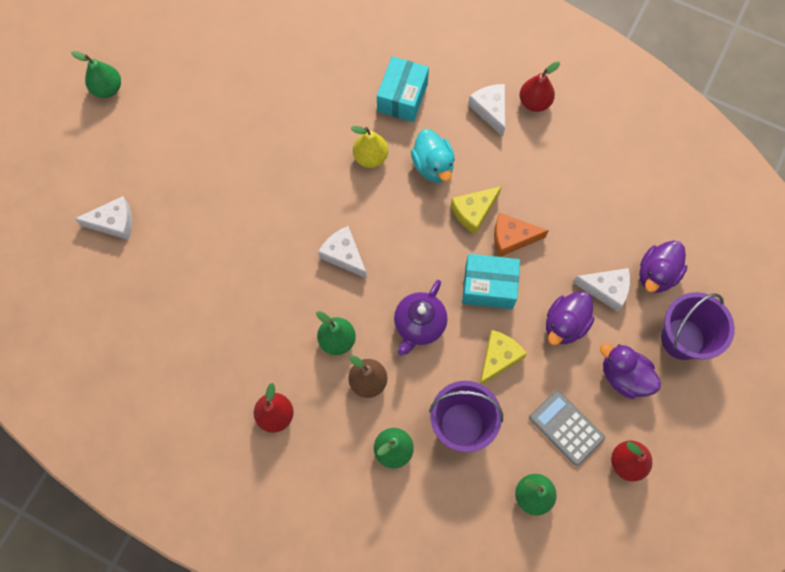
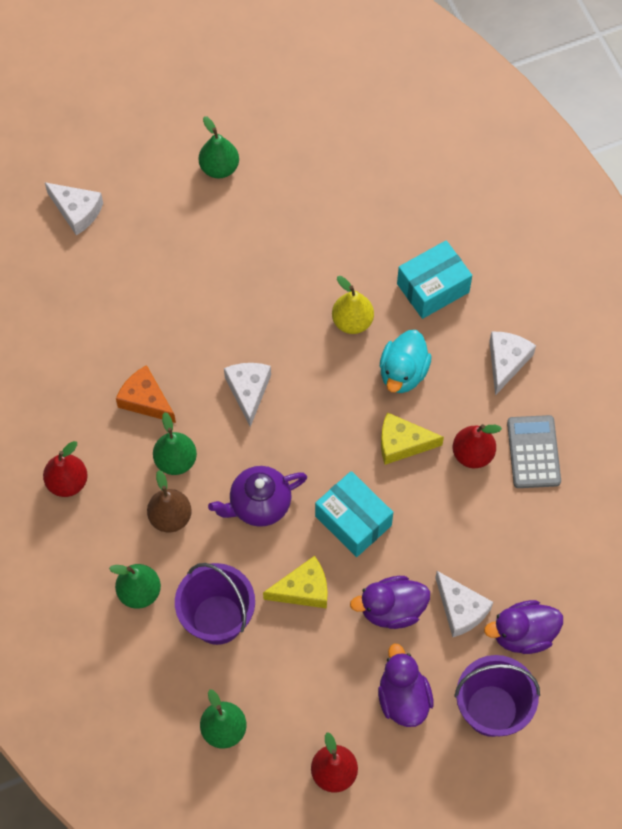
camera: 40 degrees right, 5 degrees down
(108, 89) = (173, 86): green pear -> green pear (219, 168)
(512, 238) = (416, 494): orange cheese -> orange cheese (145, 400)
(534, 102) = (557, 386): red pear -> red pear (472, 454)
(566, 427) = (307, 698): grey calculator -> grey calculator (533, 452)

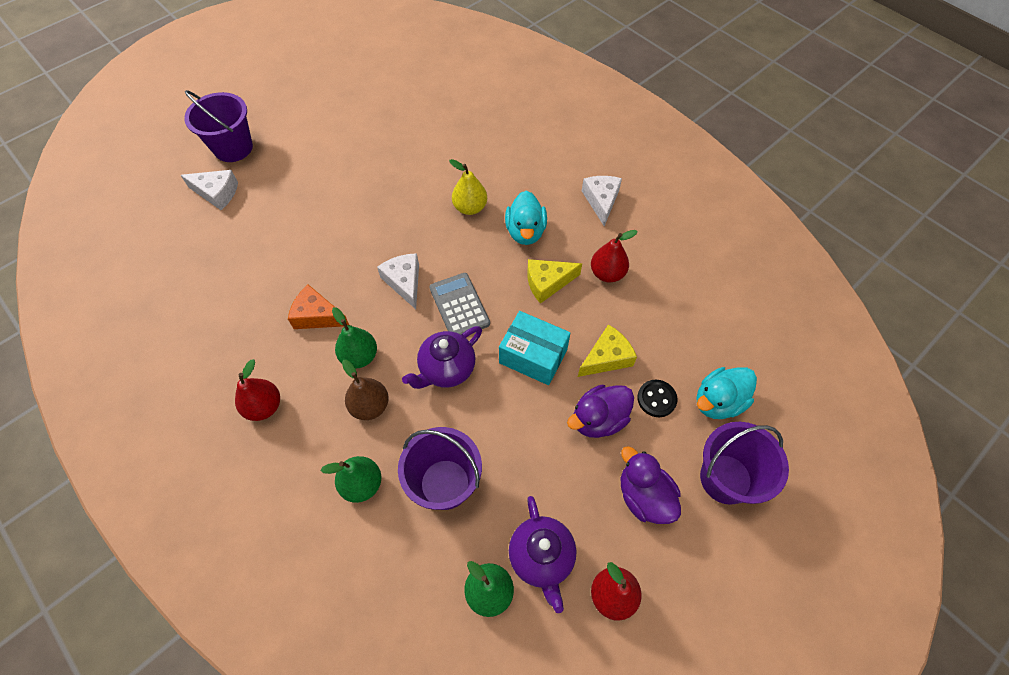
camera: 20 degrees left, 5 degrees down
(109, 153) = (233, 148): none -> purple bucket
(219, 168) = (326, 135): green pear -> none
(282, 717) = (541, 557): none -> purple teapot
(303, 589) = (513, 429): yellow cheese -> yellow cheese (606, 358)
(433, 288) = (522, 168): turquoise box -> none
(460, 609) = (656, 399): white cheese -> black button
(523, 634) = (718, 402): purple duck -> turquoise duck
(533, 452) = (653, 257): grey calculator -> grey calculator (459, 306)

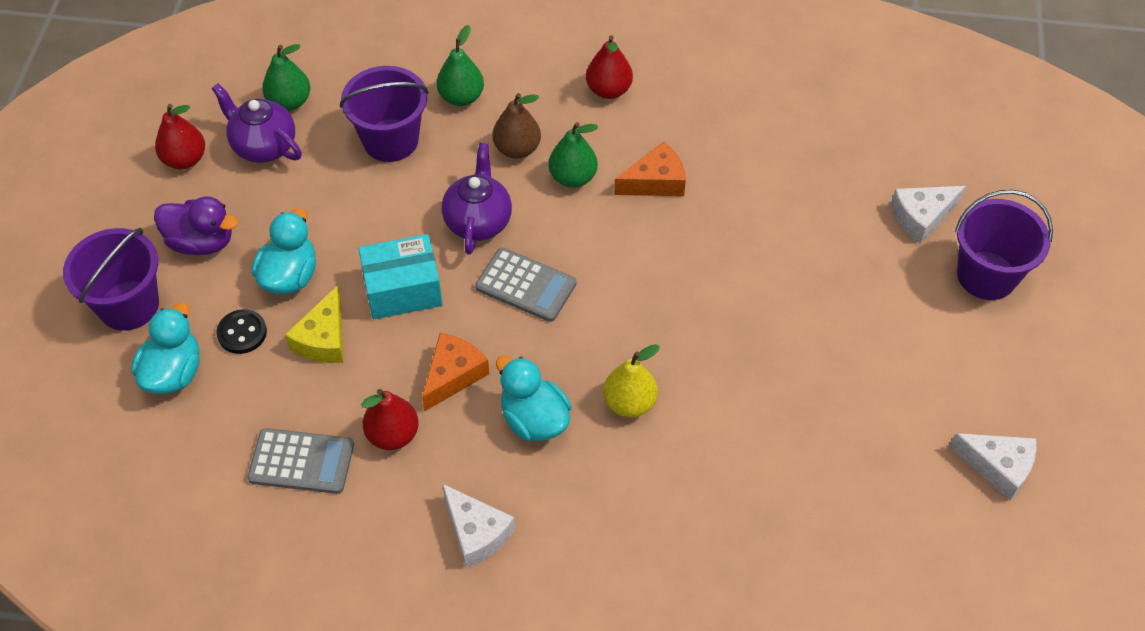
camera: 140 degrees right, 5 degrees down
(404, 282) = (608, 269): white cheese -> white cheese (998, 467)
(547, 283) = (453, 375): yellow cheese -> orange cheese
(598, 419) = (289, 276): purple duck -> turquoise duck
(669, 293) = (301, 461): none -> grey calculator

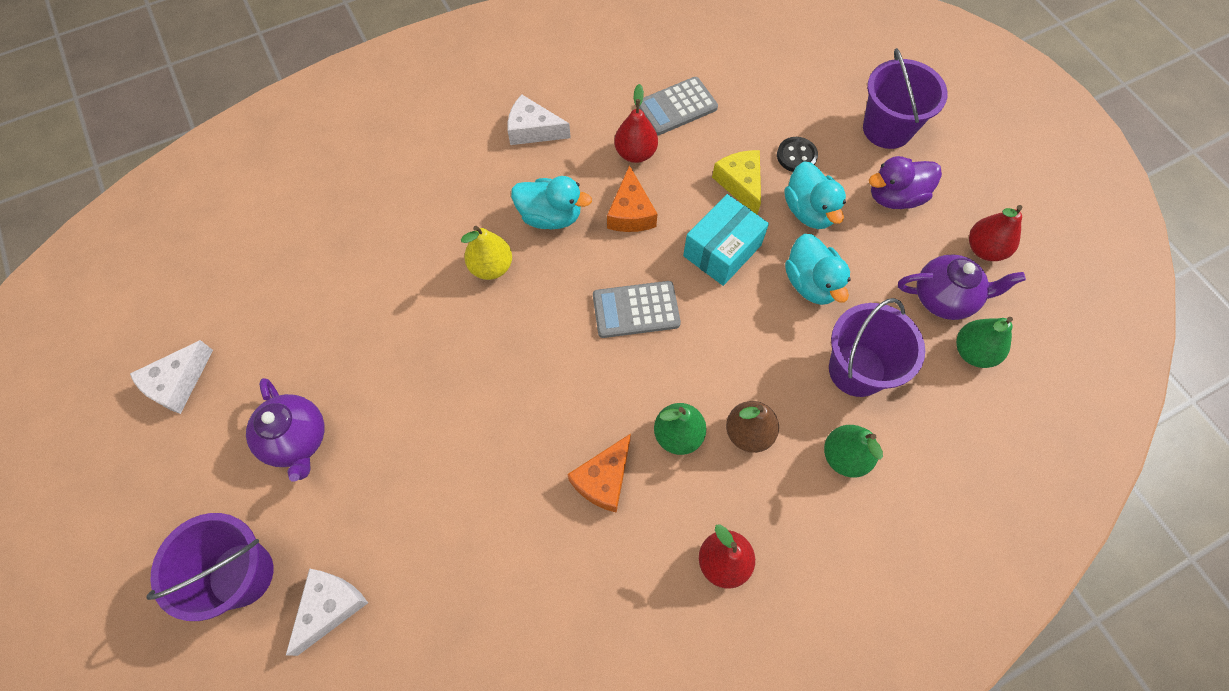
camera: 145 degrees right, 10 degrees up
(173, 373) = (809, 108): turquoise duck -> turquoise duck (811, 283)
(478, 221) = (718, 341): purple teapot -> purple teapot (297, 440)
(998, 467) = (178, 383): white cheese -> white cheese turned 45 degrees counterclockwise

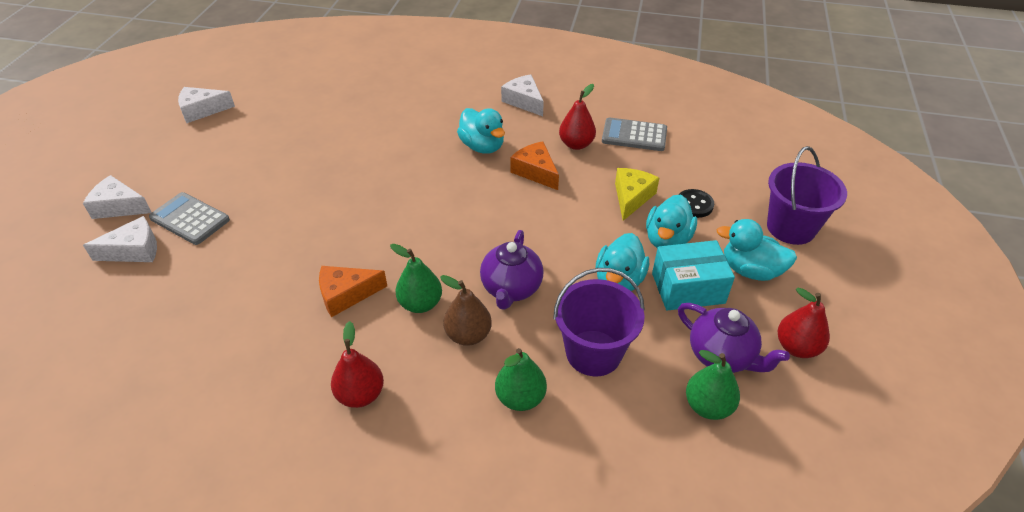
camera: 40 degrees right, 20 degrees down
(241, 574) = (119, 207): purple bucket -> white cheese
(297, 440) = (219, 167): purple teapot -> purple teapot (511, 289)
(491, 267) = (417, 151): yellow pear -> none
(630, 212) = (535, 172): orange cheese -> orange cheese turned 105 degrees clockwise
(636, 310) = (476, 222): grey calculator -> grey calculator (190, 219)
(722, 250) = (574, 225): turquoise box -> turquoise box (688, 288)
(895, 197) = (750, 270): purple duck -> turquoise duck

